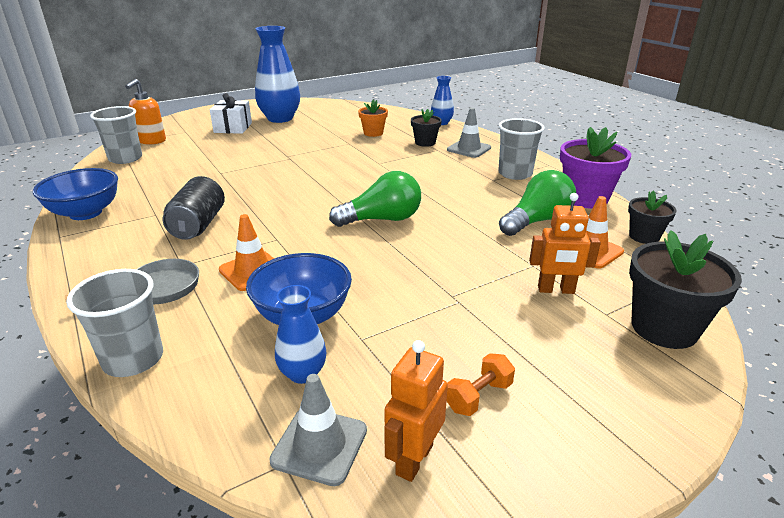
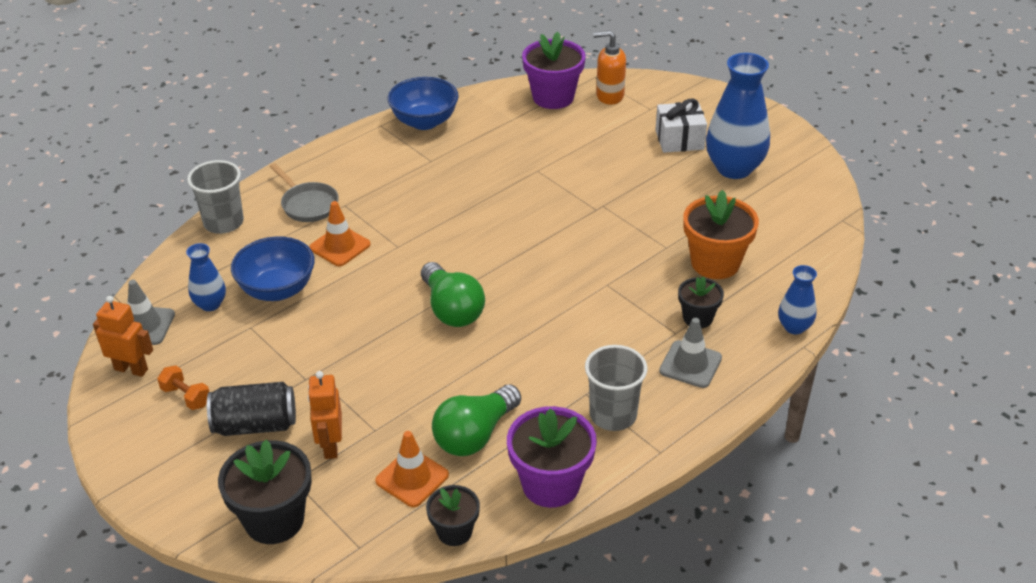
camera: 80 degrees right, 10 degrees up
(125, 158) = (553, 97): grey cup -> purple flower pot
(198, 225) = (415, 192): black can -> black can (255, 425)
(373, 133) = (715, 263): orange flower pot -> orange flower pot, size x1.71
(537, 221) = (475, 435): green light bulb -> green light bulb turned 90 degrees clockwise

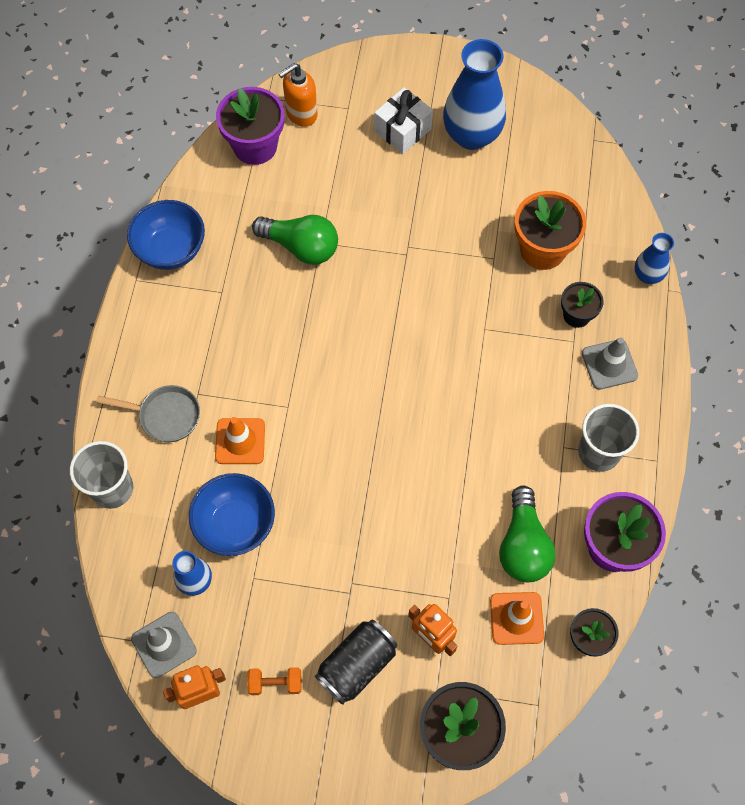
camera: 40 degrees left, 25 degrees up
(452, 309) = (393, 440): green light bulb -> green light bulb (301, 247)

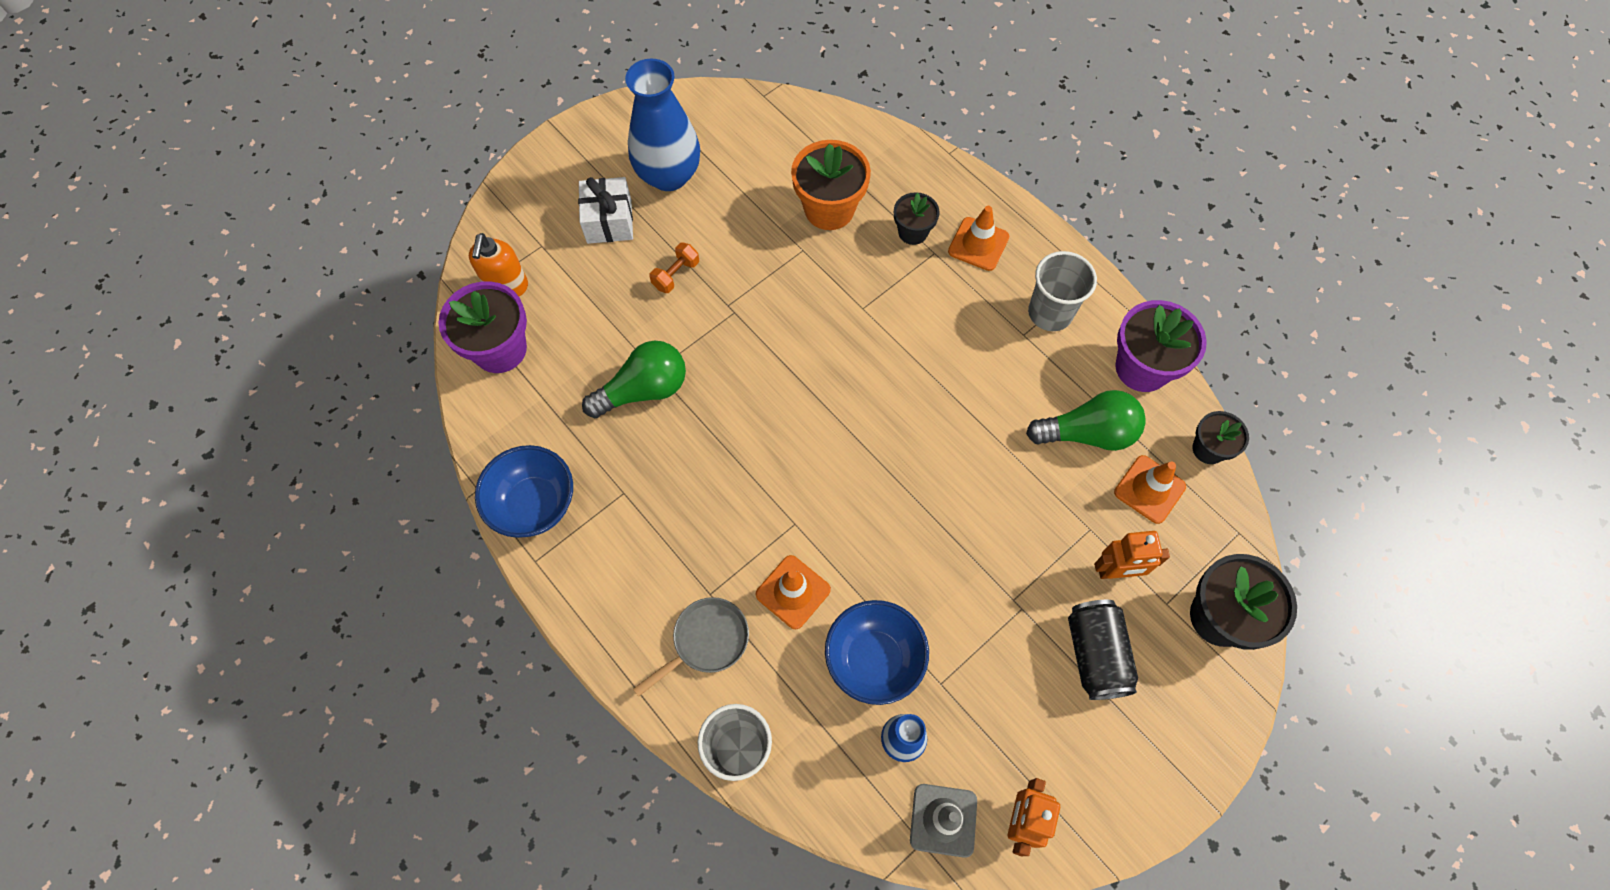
camera: 50 degrees left, 0 degrees up
(275, 683) = (1060, 741): orange dumbbell -> orange dumbbell (676, 275)
(523, 545) = (1087, 433): green light bulb -> green light bulb turned 45 degrees counterclockwise
(609, 364) = (978, 244): grey traffic cone -> orange traffic cone
(647, 275) = (923, 156): blue vase -> none

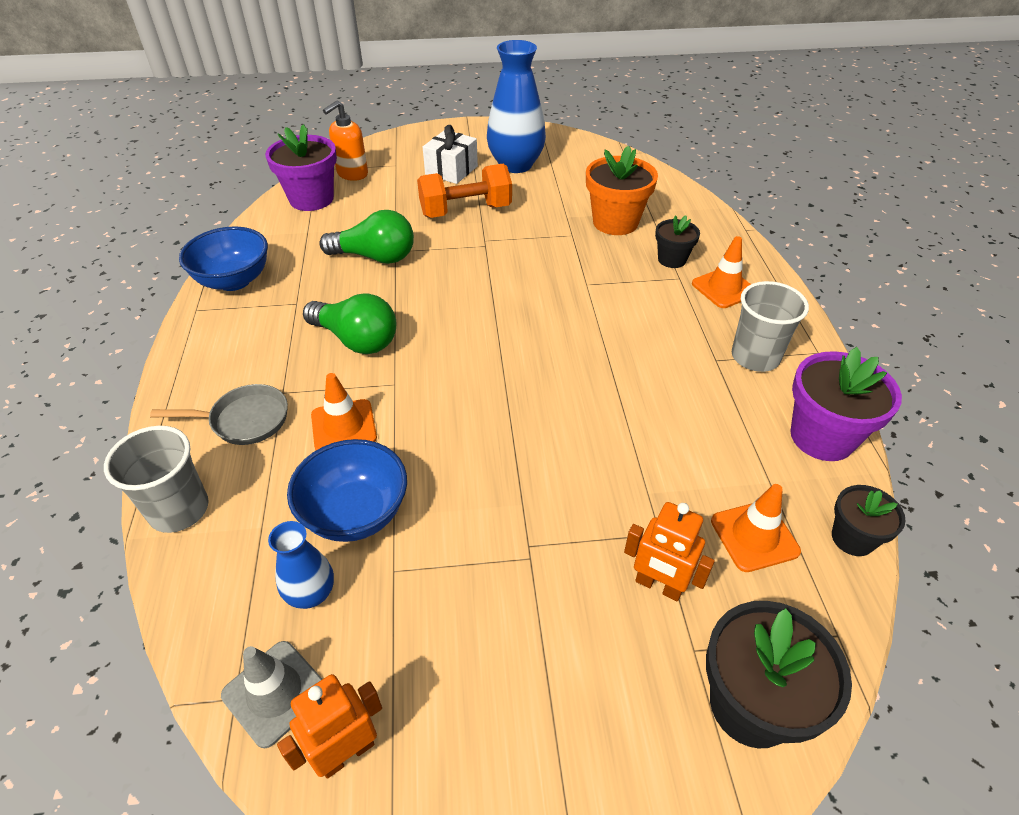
camera: 35 degrees right, 20 degrees down
(676, 275) = (466, 211): orange dumbbell -> orange dumbbell, size x1.99
(1087, 433) = (721, 457): green light bulb -> green light bulb (356, 340)
(1095, 654) = (571, 647): black can -> none

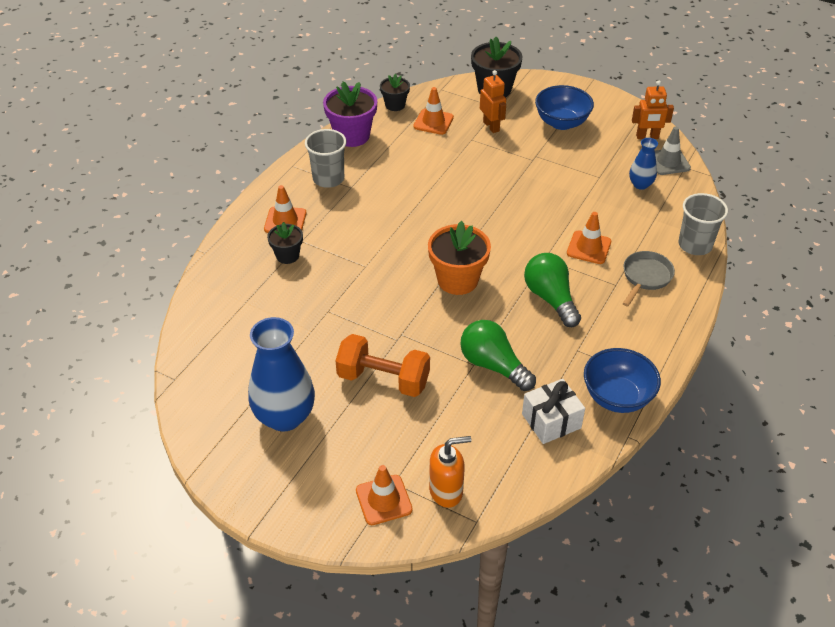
camera: 145 degrees left, 0 degrees up
(244, 420) = (645, 277): grey pan -> grey pan turned 90 degrees clockwise
(311, 199) = (507, 471): purple flower pot -> none
(355, 513) = (604, 205): blue bowl -> blue bowl (561, 123)
(395, 155) = (384, 500): none -> orange traffic cone
(451, 170) = (349, 442): white gift -> white gift (551, 421)
(615, 222) = (283, 305): orange flower pot -> orange flower pot (457, 280)

